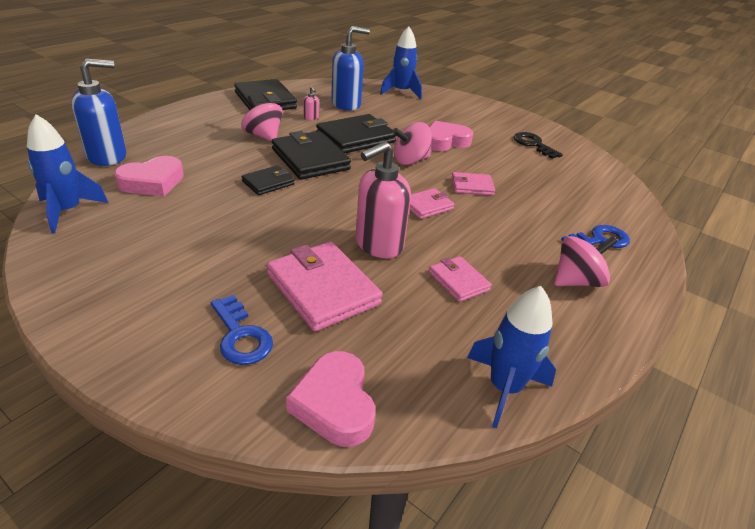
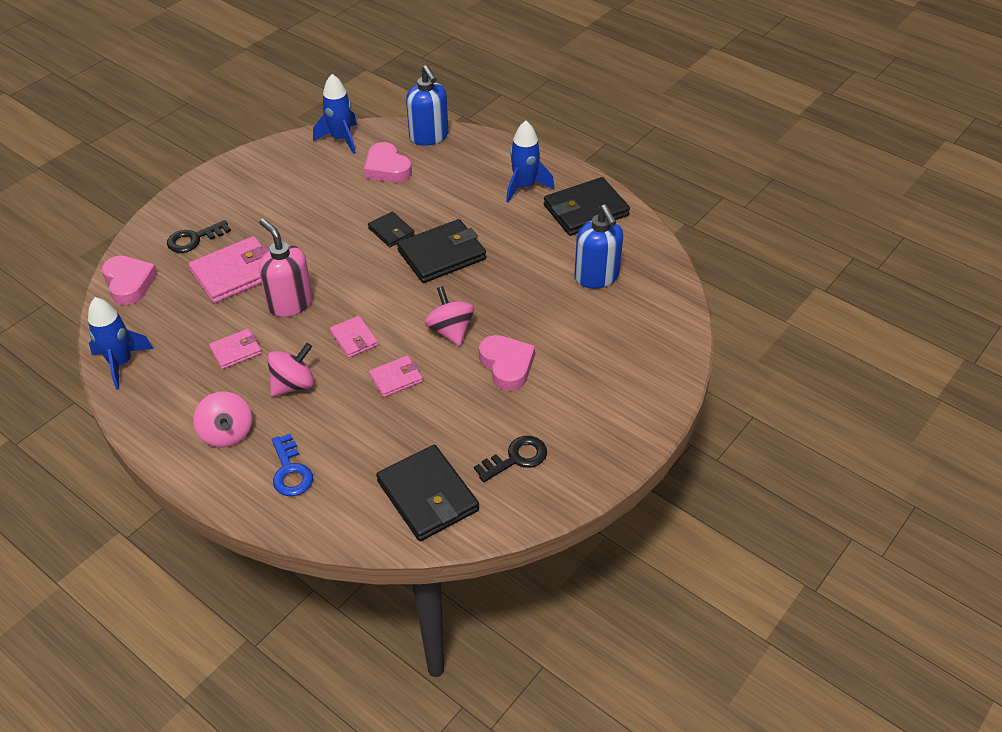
camera: 95 degrees right, 10 degrees up
(241, 336) = (194, 239): blue key -> black key
(263, 136) = (489, 218): pink spinning top -> pink spinning top (293, 384)
(311, 118) = (546, 249): pink soap dispenser -> none
(334, 404) = (129, 283): pink heart -> pink heart turned 75 degrees clockwise
(356, 138) = (499, 287): black wallet -> black wallet (427, 496)
(401, 92) = (661, 330): blue rocket -> blue rocket (524, 187)
(472, 186) = (396, 378): pink wallet -> pink wallet turned 60 degrees clockwise

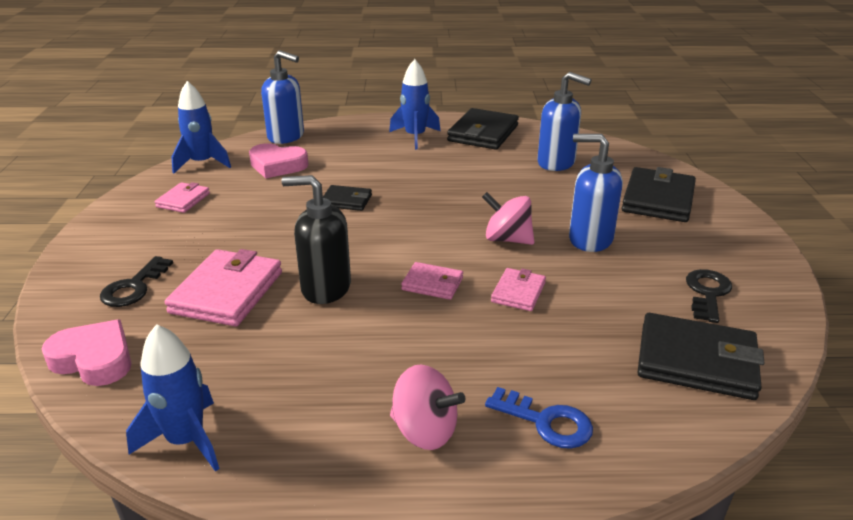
camera: 40 degrees left, 15 degrees down
(236, 351) = (323, 353): pink wallet -> pink wallet (183, 200)
(290, 303) = (325, 288): pink soap dispenser -> black soap dispenser
(293, 384) = (430, 348): pink spinning top -> none
(442, 255) = (416, 197): black wallet -> black wallet (658, 199)
(507, 365) = (590, 239): pink heart -> blue soap dispenser

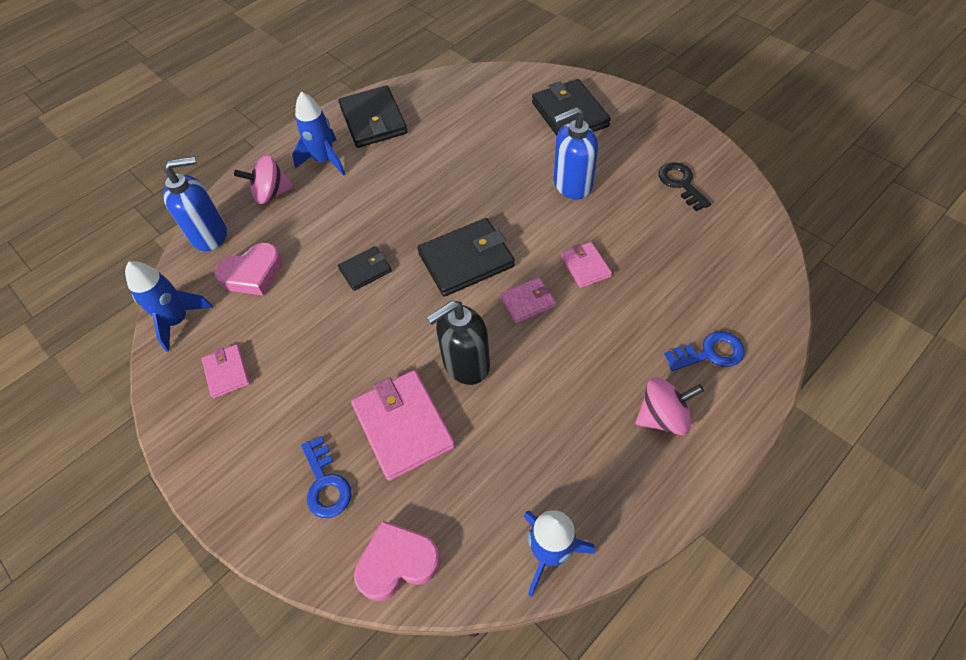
camera: 40 degrees left, 25 degrees up
(134, 287) = (326, 483): black key -> blue key
(507, 239) = (523, 223): pink spinning top -> pink spinning top (271, 194)
(556, 163) = (466, 120): blue soap dispenser -> none
(696, 361) = (729, 244): black wallet -> black wallet (466, 260)

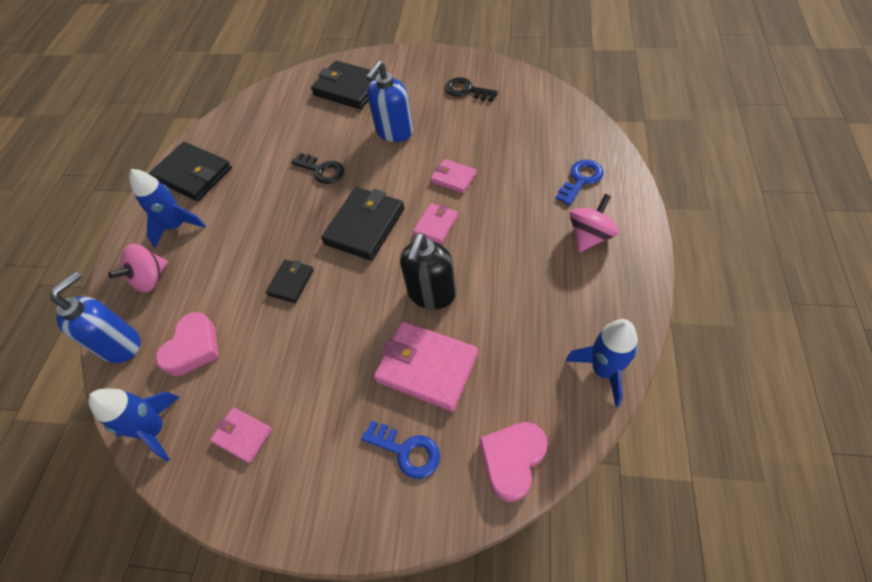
camera: 35 degrees left, 0 degrees up
(476, 182) = (322, 170): none -> black key

